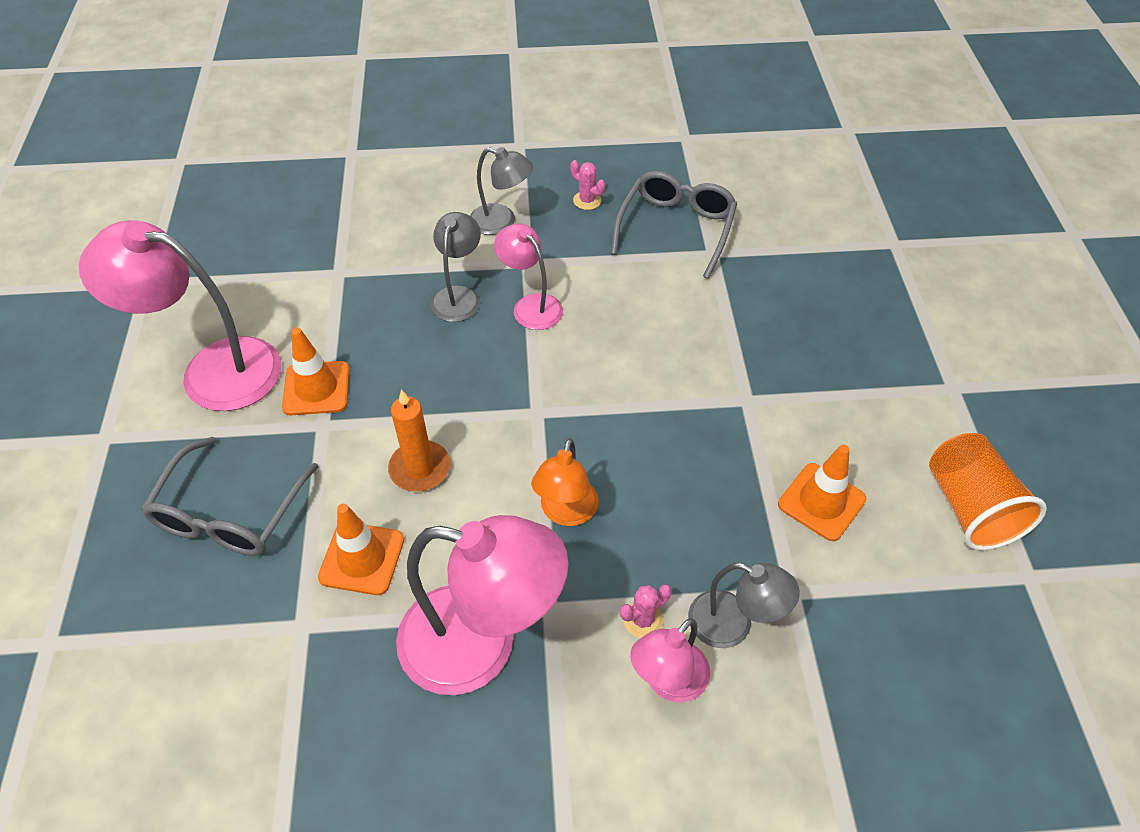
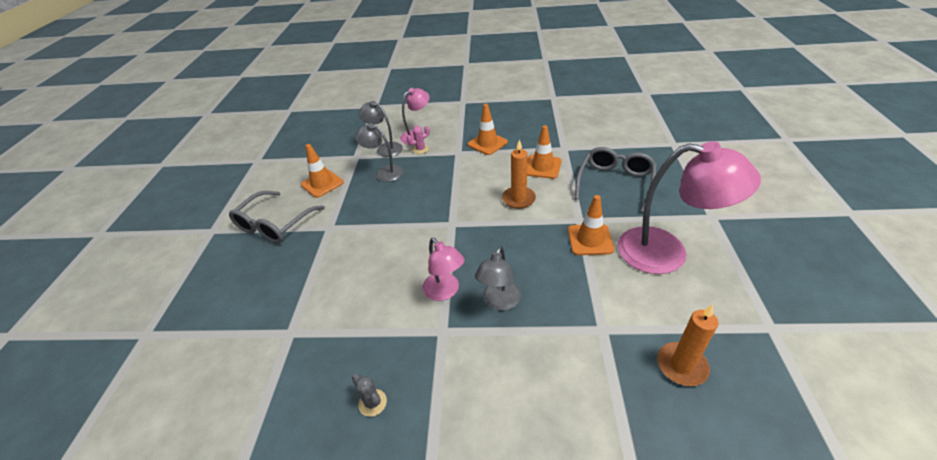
camera: 170 degrees left, 10 degrees down
(268, 243) = (681, 365): none -> orange candle
(481, 644) = (487, 143): pink lamp -> orange traffic cone
(502, 222) = (459, 379): grey lamp -> grey lamp (384, 172)
(566, 513) = (444, 181): orange lamp -> none
(587, 200) = (372, 403): pink cactus -> grey cactus
(676, 228) = (306, 361): grey glasses -> grey glasses (274, 225)
(969, 507) = (258, 181): orange cup -> none

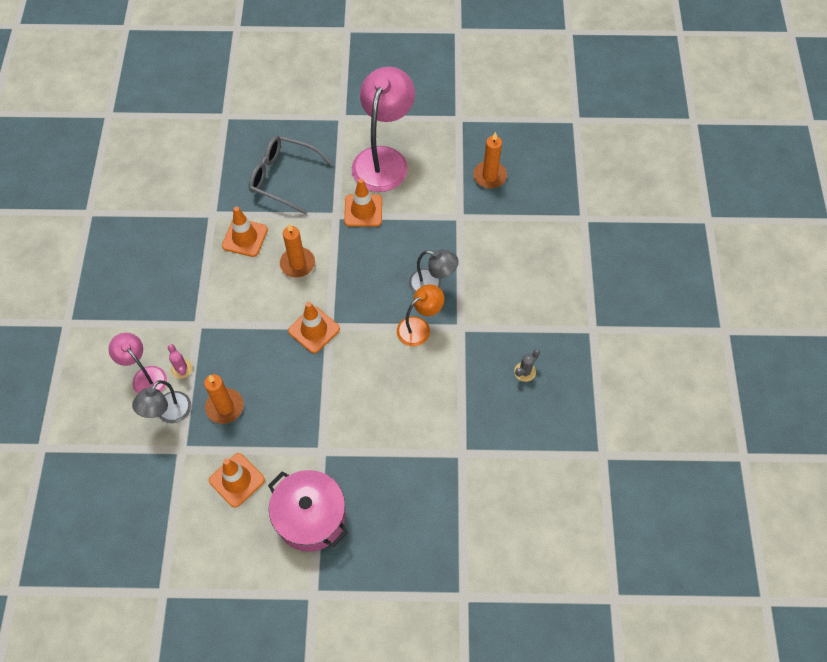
camera: 95 degrees left, 20 degrees up
(274, 225) = (311, 517): grey glasses -> pink pot
(384, 172) = (225, 407): grey lamp -> orange candle
(445, 292) = (419, 327): pink lamp -> orange lamp
(487, 143) = (185, 291): orange traffic cone -> orange traffic cone (314, 330)

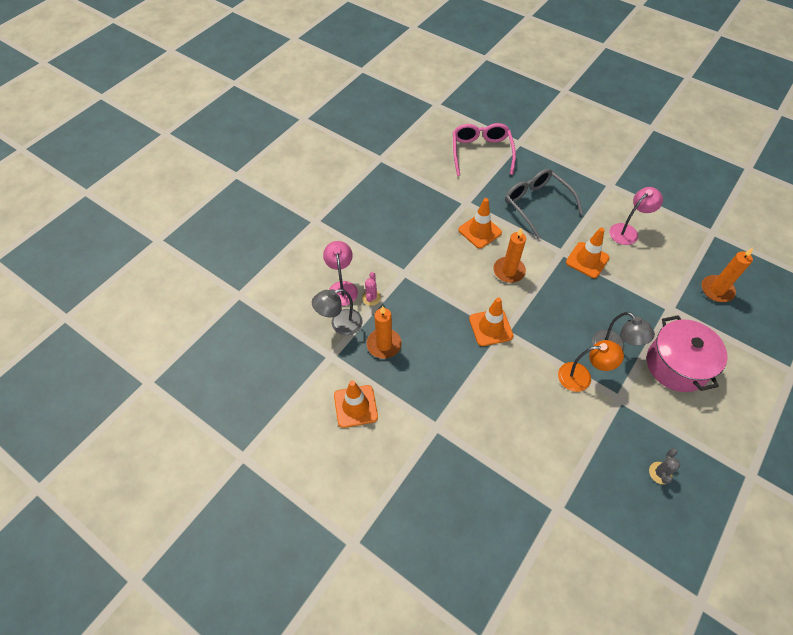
camera: 35 degrees right, 5 degrees down
(193, 148) = (481, 152): none -> pink glasses
(311, 517) = (393, 475): pink pot -> pink pot (676, 365)
(383, 159) = (627, 231): pink lamp -> pink lamp, size x0.54
(525, 372) = (660, 473): grey cactus -> grey cactus turned 60 degrees counterclockwise

